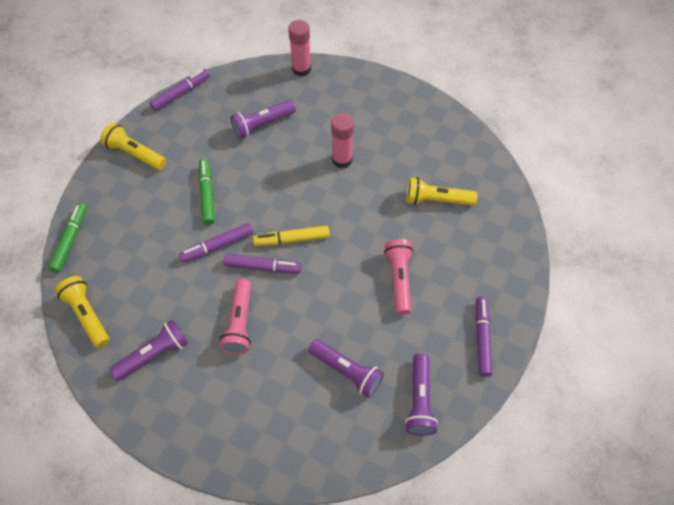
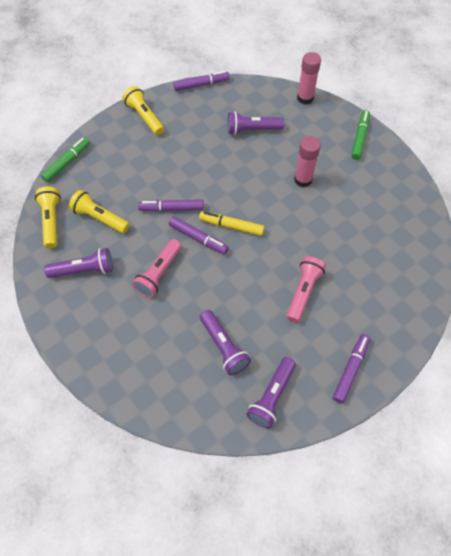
camera: 25 degrees right, 0 degrees up
(207, 194) = (183, 167): green marker -> green marker (360, 138)
(436, 200) = (367, 241): yellow flashlight -> yellow flashlight (100, 218)

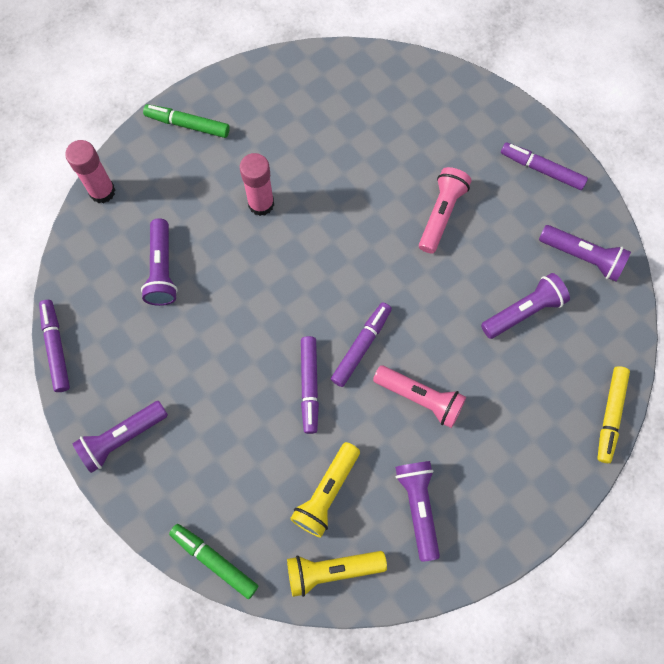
camera: 90 degrees left, 10 degrees up
(144, 117) = (122, 438): yellow flashlight -> purple flashlight
(231, 226) = (340, 301): yellow marker -> yellow marker (610, 415)
(303, 292) = (441, 214): pink flashlight -> pink flashlight turned 90 degrees clockwise

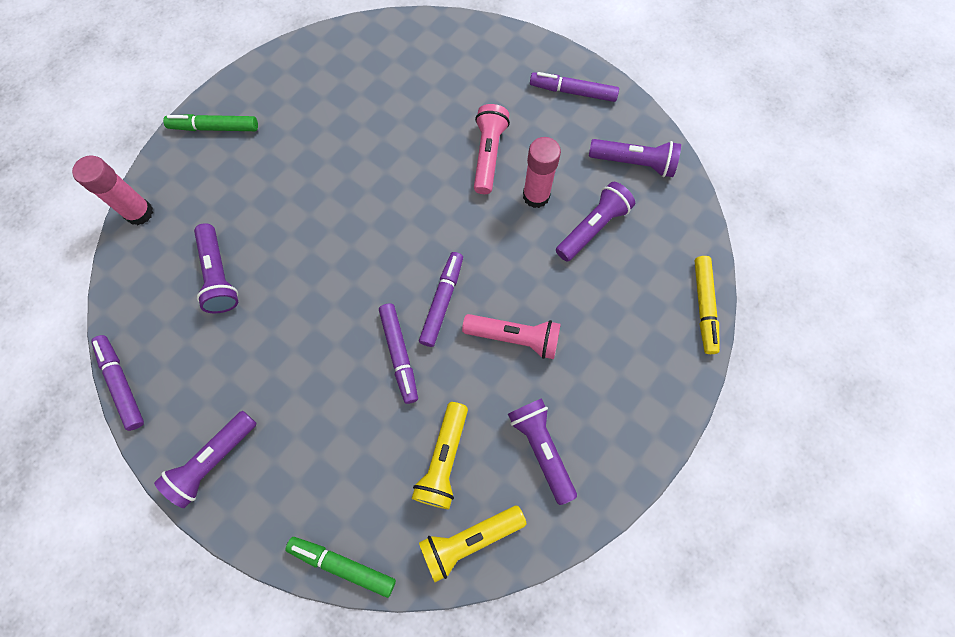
camera: 15 degrees left, 0 degrees up
(261, 204) = (307, 187): pink glue stick -> pink glue stick (536, 196)

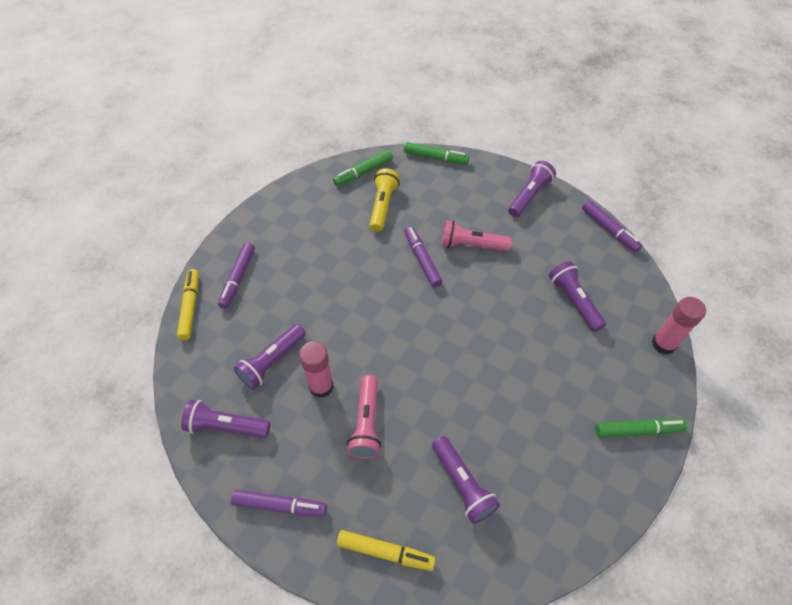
camera: 175 degrees right, 15 degrees down
(442, 301) = (395, 296): purple marker -> purple marker (238, 278)
(469, 539) = (363, 172): yellow flashlight -> green marker
(478, 52) = (385, 552): none -> yellow marker
(514, 337) = (338, 276): pink flashlight -> pink flashlight (471, 245)
(541, 448) = (319, 215): purple flashlight -> purple flashlight (462, 484)

